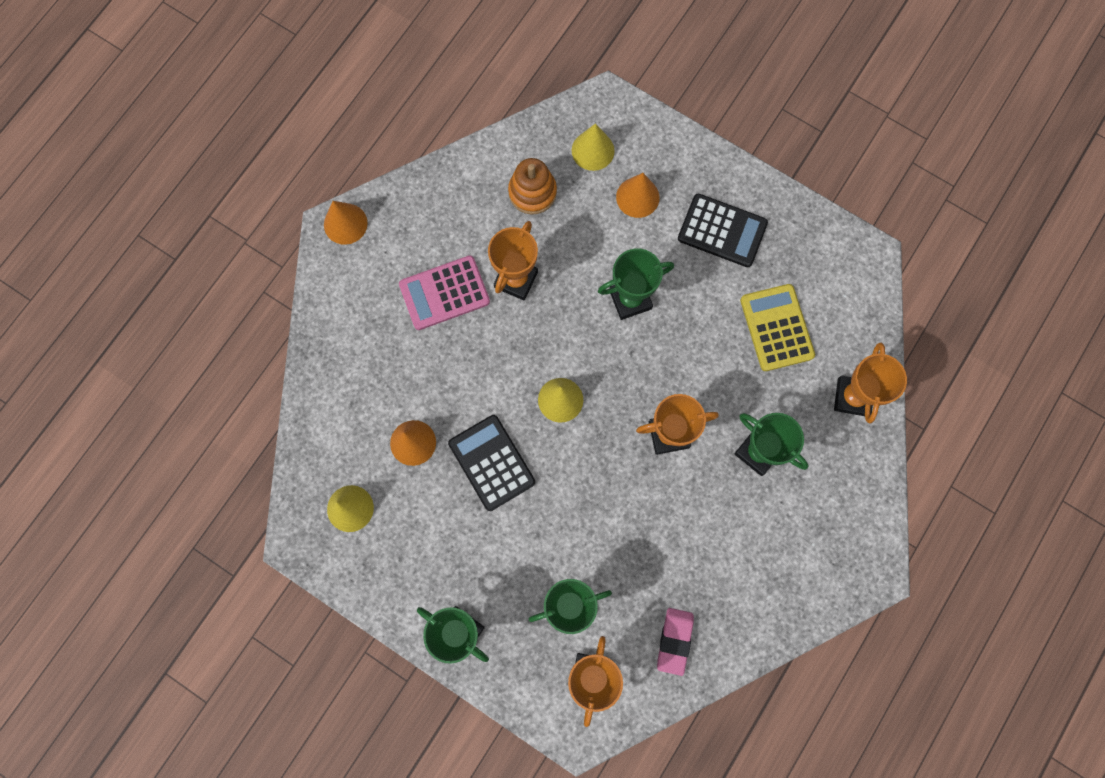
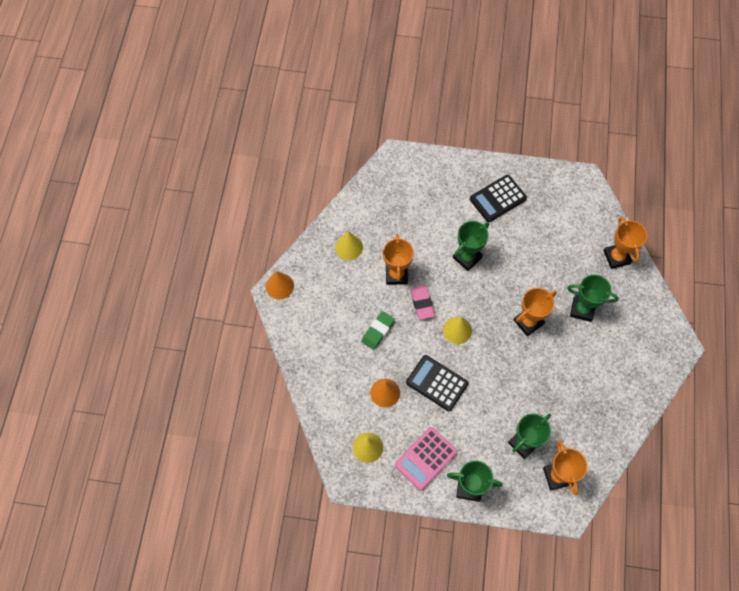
camera: 25 degrees left, 10 degrees down
(444, 293) = (359, 300): pink calculator -> pink calculator (425, 458)
(448, 350) = (378, 331): none -> green eraser
(532, 192) = (380, 222): orange stacking toy -> none
(593, 150) = (402, 185): yellow cone -> yellow cone (349, 247)
(637, 197) = (441, 200): orange cone -> none
(674, 641) = (593, 435): pink eraser -> pink eraser (422, 303)
(722, 231) = (498, 199): black calculator -> black calculator turned 150 degrees clockwise
(776, 328) = (556, 238): yellow calculator -> none

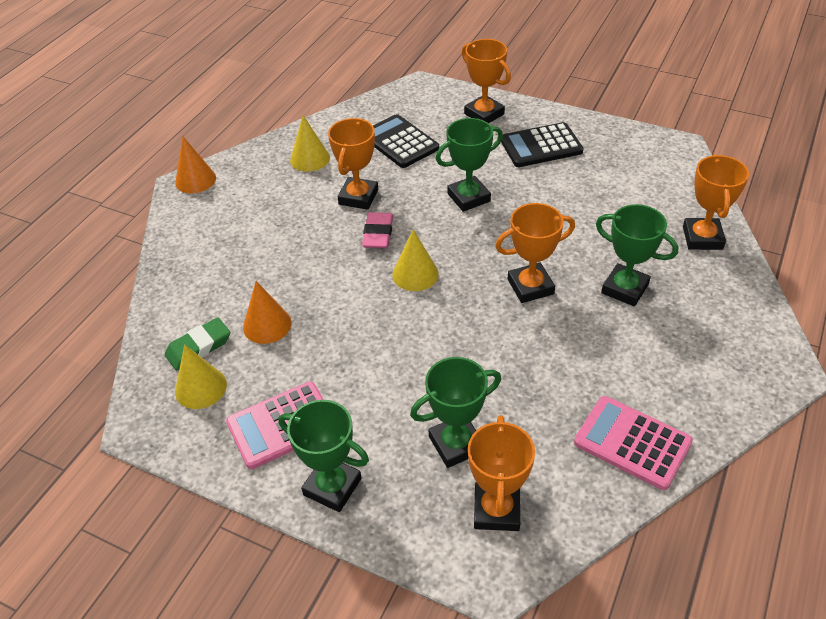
camera: 20 degrees right, 20 degrees down
(378, 331) = (298, 252): green eraser -> green eraser (199, 347)
(437, 383) = (351, 330): black calculator -> black calculator (400, 142)
(450, 175) = (484, 114): none -> orange trophy
(613, 415) = (632, 442): none -> pink calculator

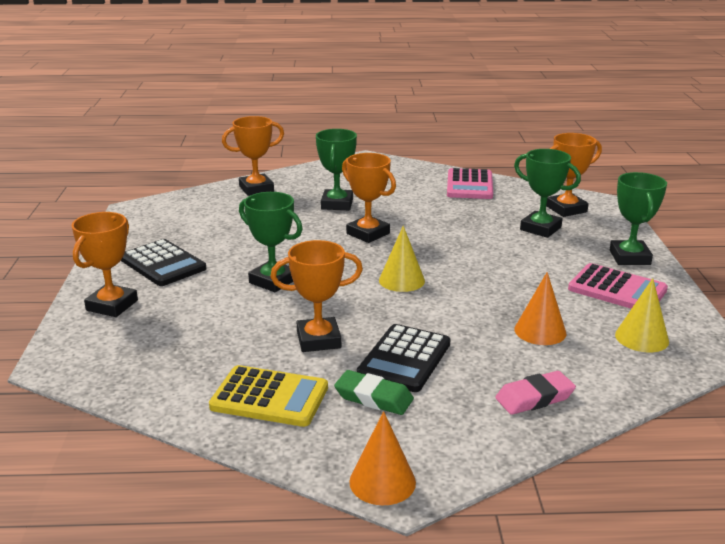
camera: 120 degrees left, 20 degrees down
(199, 347) = (609, 357): green eraser -> green eraser (374, 397)
(310, 159) = (269, 397): yellow cone -> yellow calculator
(378, 234) = (366, 312): pink eraser -> pink eraser (534, 398)
(400, 142) = (197, 343): black calculator -> black calculator (404, 359)

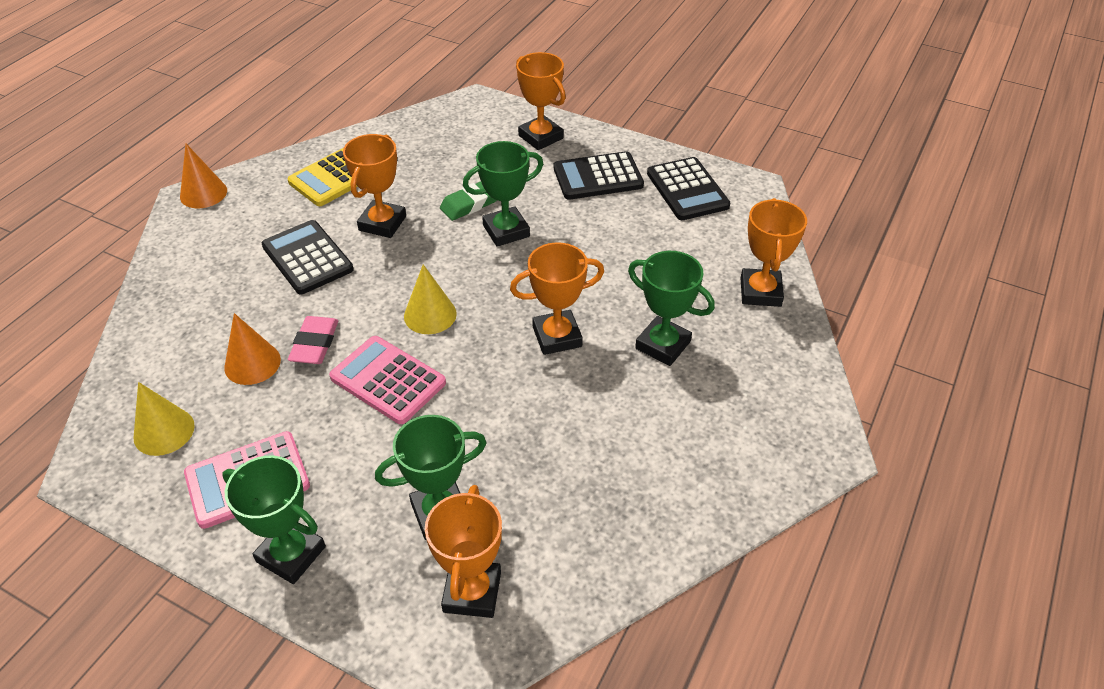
camera: 120 degrees right, 20 degrees up
(155, 228) = (687, 190): none -> black calculator
(374, 397) = (281, 222): green eraser -> green eraser (471, 203)
(469, 185) = (639, 523): pink calculator -> pink calculator (388, 380)
(534, 398) = (184, 303): pink eraser -> pink eraser (315, 344)

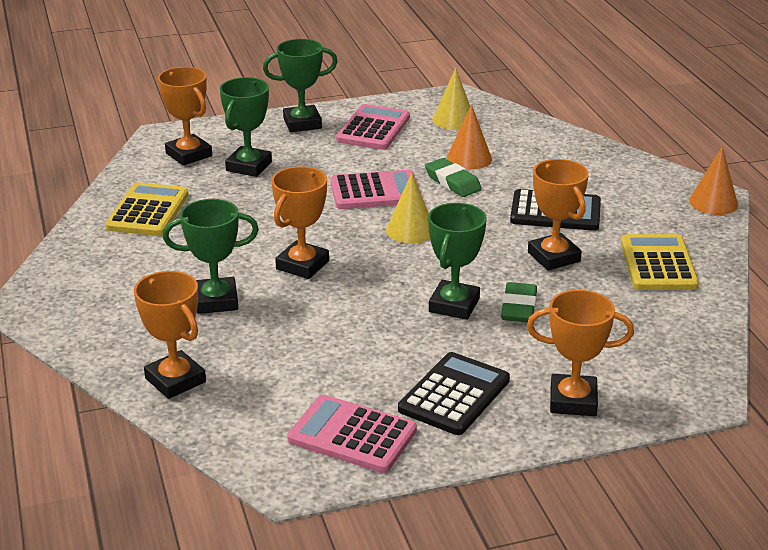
camera: 135 degrees right, 15 degrees down
(315, 344) = (453, 182): pink eraser -> green eraser
(612, 512) = (148, 211): none -> yellow calculator
(687, 190) = (352, 435): black calculator -> pink calculator

